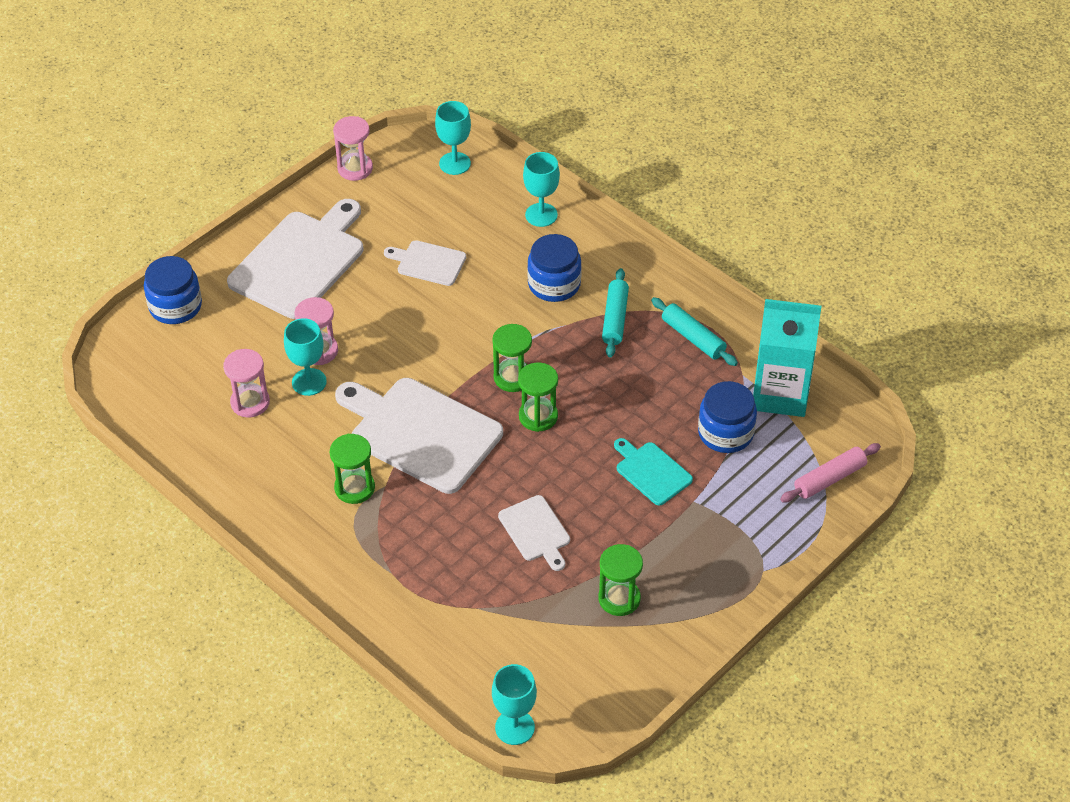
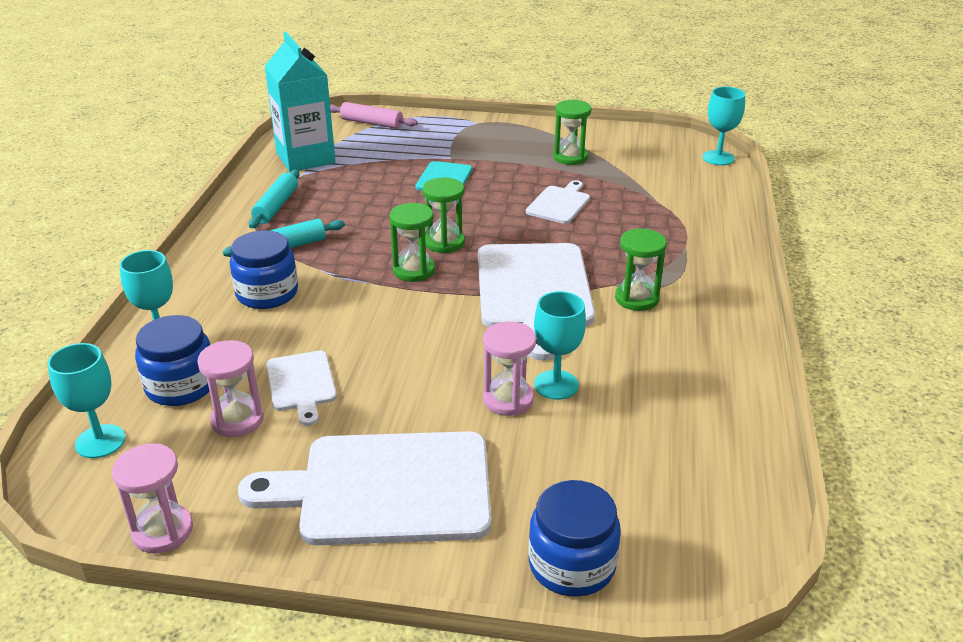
camera: 125 degrees left, 15 degrees down
(250, 402) = (630, 411): pink hourglass -> pink hourglass (237, 420)
(725, 433) = (370, 165): blue jar -> blue jar (181, 386)

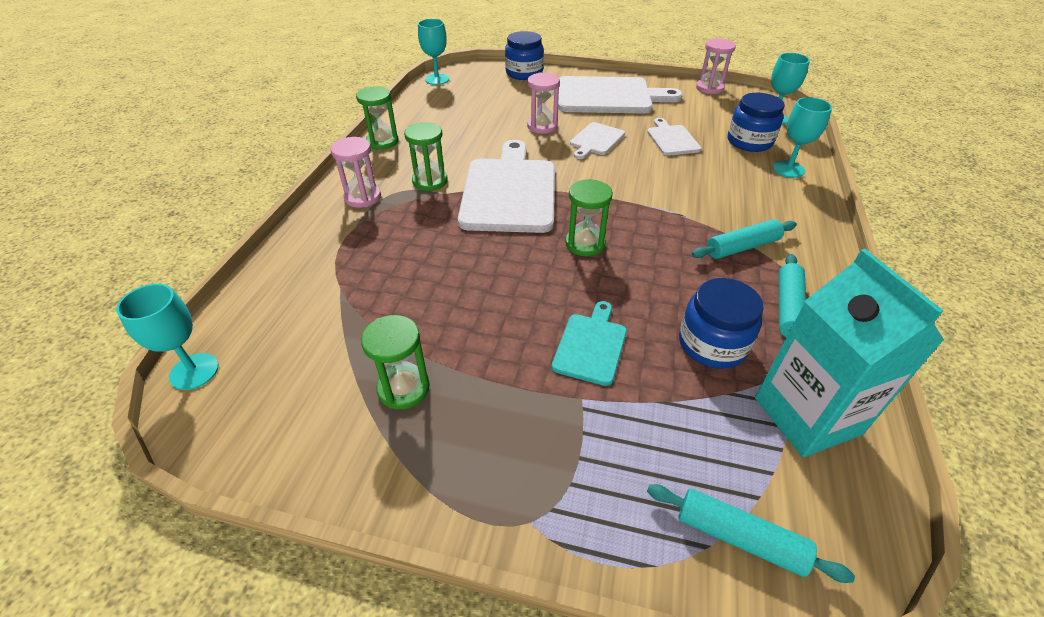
camera: 175 degrees left, 10 degrees up
(237, 420) = (701, 124): pink hourglass -> pink hourglass (363, 197)
(267, 293) = (731, 200): blue jar -> blue jar (712, 344)
(371, 123) = (739, 537): pink rolling pin -> turquoise rolling pin
(414, 270) = (611, 215): green hourglass -> green hourglass (382, 141)
(556, 385) = (511, 132): turquoise goblet -> turquoise goblet (437, 79)
(559, 204) = (453, 292): white cutting board -> white cutting board (596, 140)

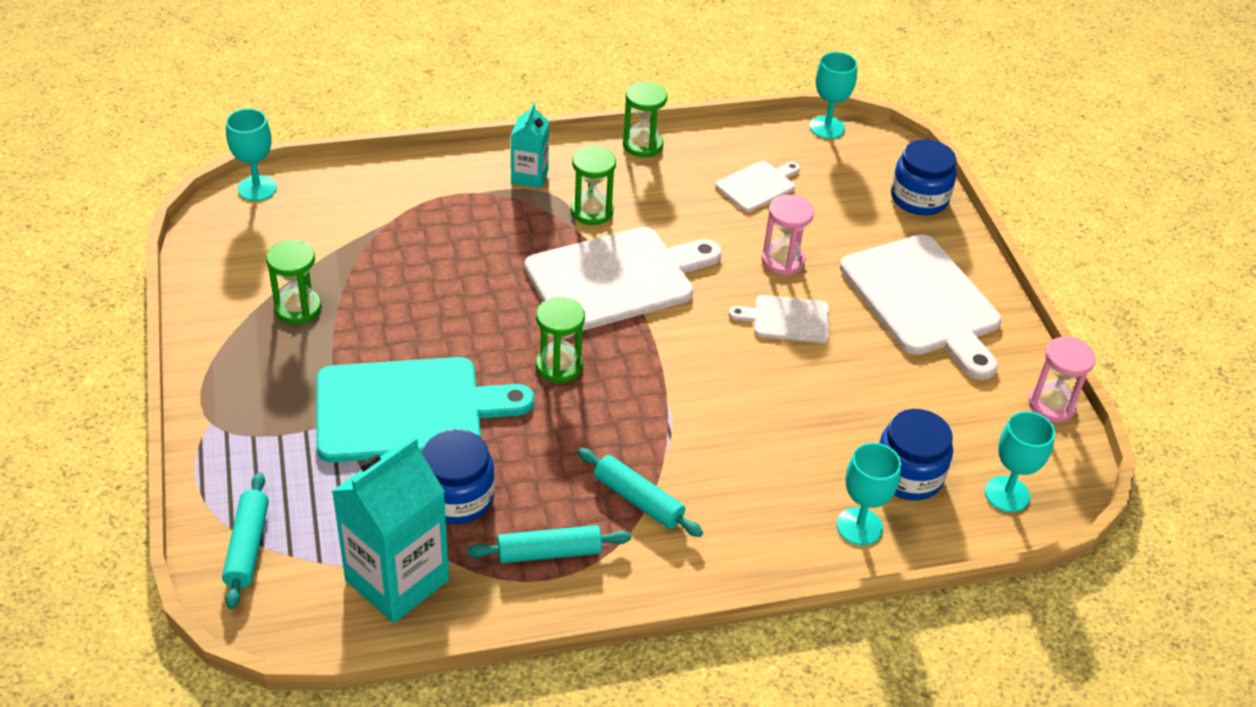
camera: 60 degrees right, 0 degrees up
(363, 197) = (529, 176): pink hourglass -> turquoise carton
(591, 345) = (408, 409): turquoise cutting board -> turquoise cutting board, size x2.00
(672, 139) = (849, 392): white cutting board -> white cutting board (758, 185)

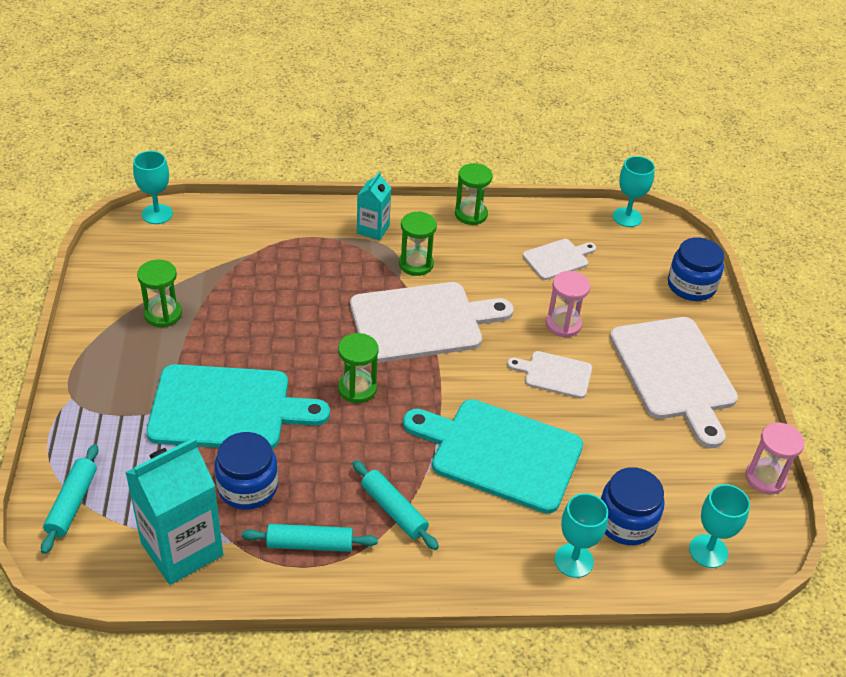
camera: 10 degrees right, 0 degrees up
(745, 418) = (500, 453): none -> turquoise cutting board

